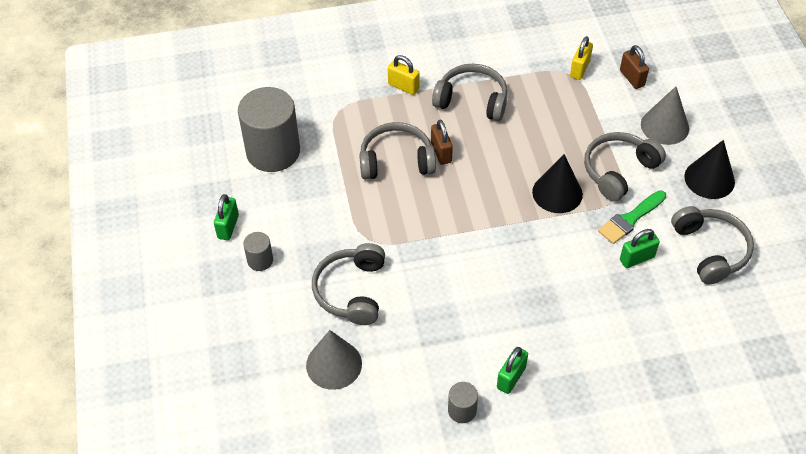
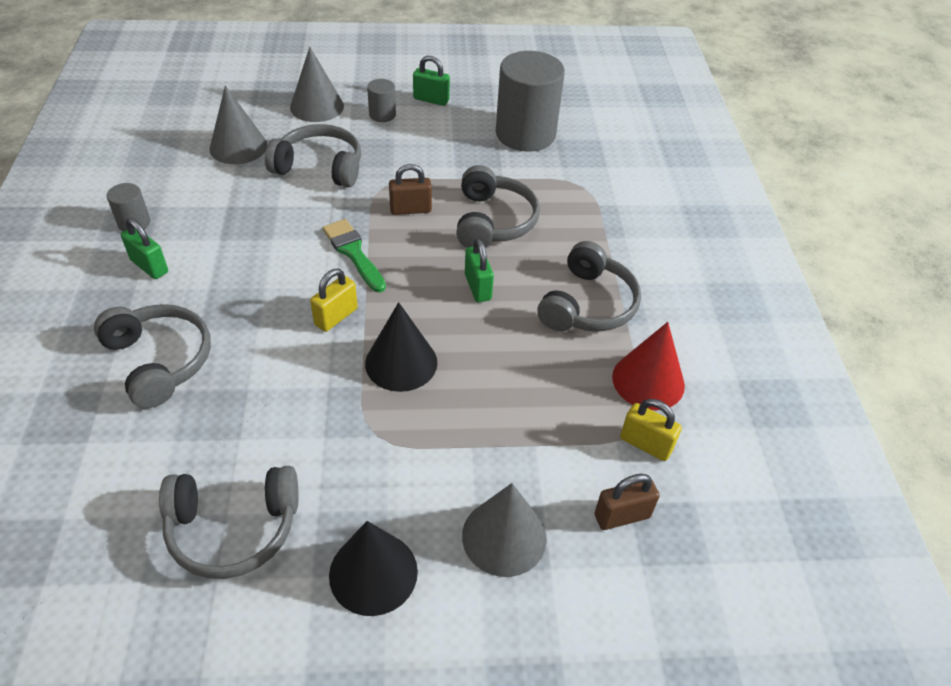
camera: 95 degrees right, 5 degrees down
(254, 317) = (317, 106): none -> grey cone
(403, 86) = (618, 243): yellow padlock -> yellow padlock (336, 316)
(441, 152) = (498, 261): brown padlock -> brown padlock (410, 209)
(530, 69) = (648, 381): none -> red cone
(618, 171) = (422, 445): grey headphones -> grey headphones (159, 361)
(630, 219) = (328, 437): green brush -> green brush (353, 253)
(637, 258) = (257, 427): green padlock -> green padlock (478, 287)

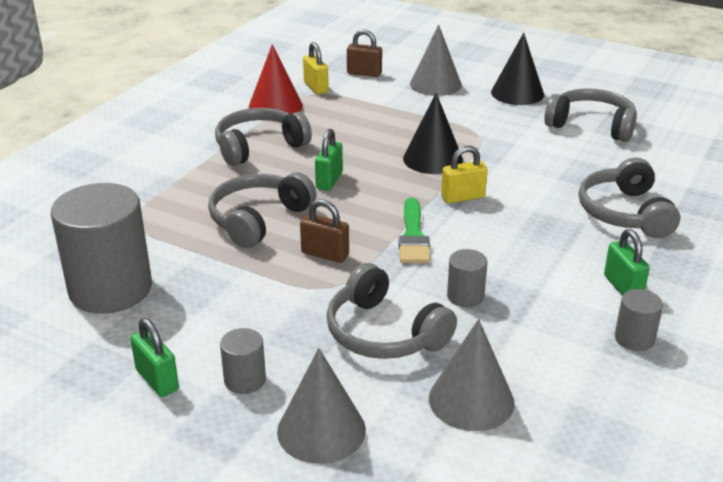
camera: 145 degrees left, 15 degrees down
(278, 213) = (465, 296): none -> grey cylinder

